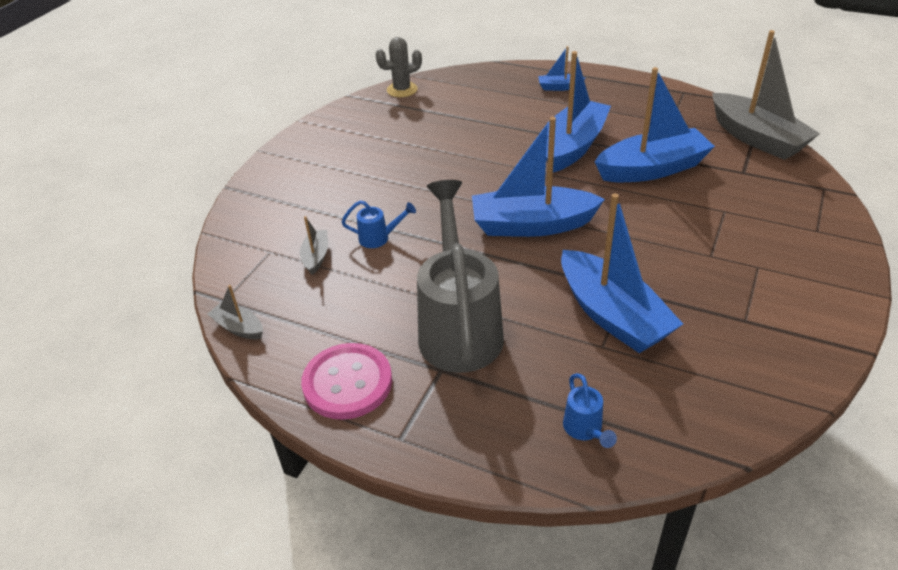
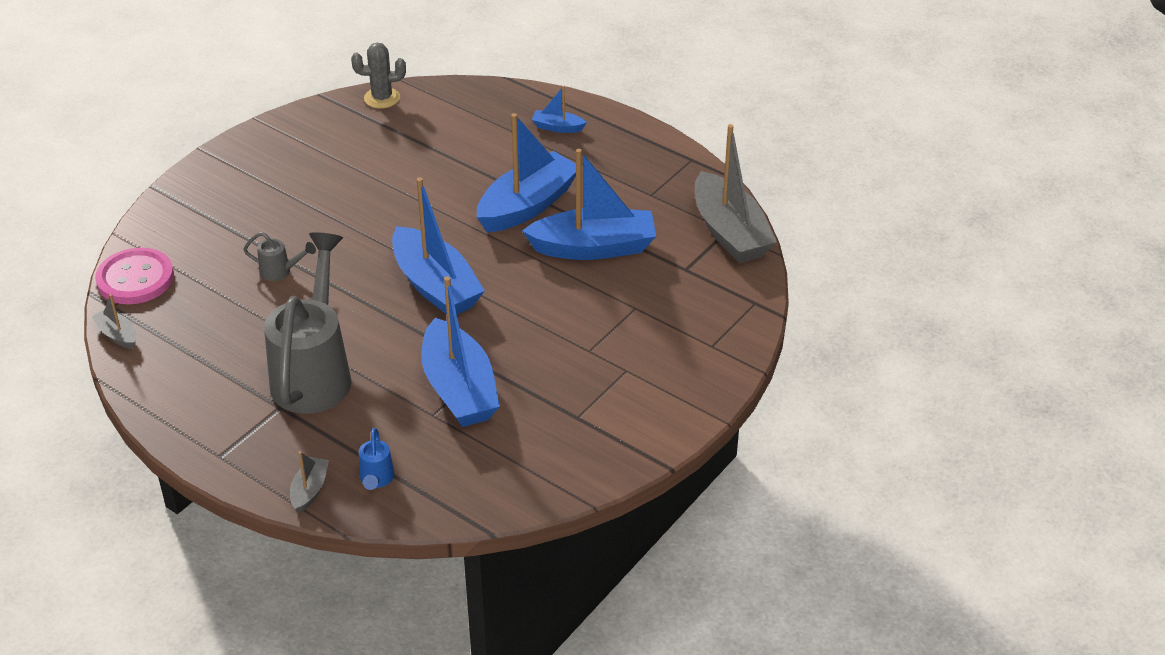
camera: 10 degrees right, 0 degrees up
(316, 257) = (212, 279): grey boat -> grey boat (310, 490)
(347, 383) = (195, 402): pink button -> pink button (135, 279)
(379, 238) = (280, 271): blue watering can -> grey watering can
(532, 225) = (435, 286): blue boat -> blue boat turned 135 degrees counterclockwise

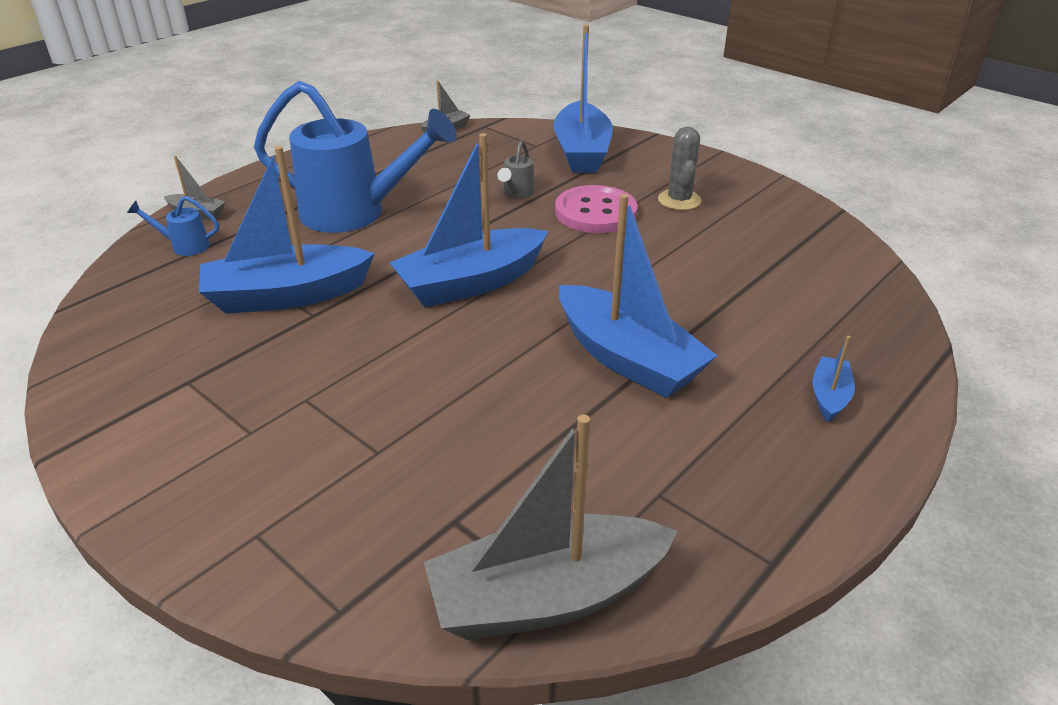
camera: 95 degrees right, 5 degrees down
(135, 279) = (519, 132): pink button -> pink button (595, 212)
(314, 372) = (356, 213): grey watering can -> blue watering can
(382, 98) = (850, 249): grey cactus -> grey cactus (679, 200)
(593, 247) = (525, 417): blue boat -> blue boat (581, 152)

